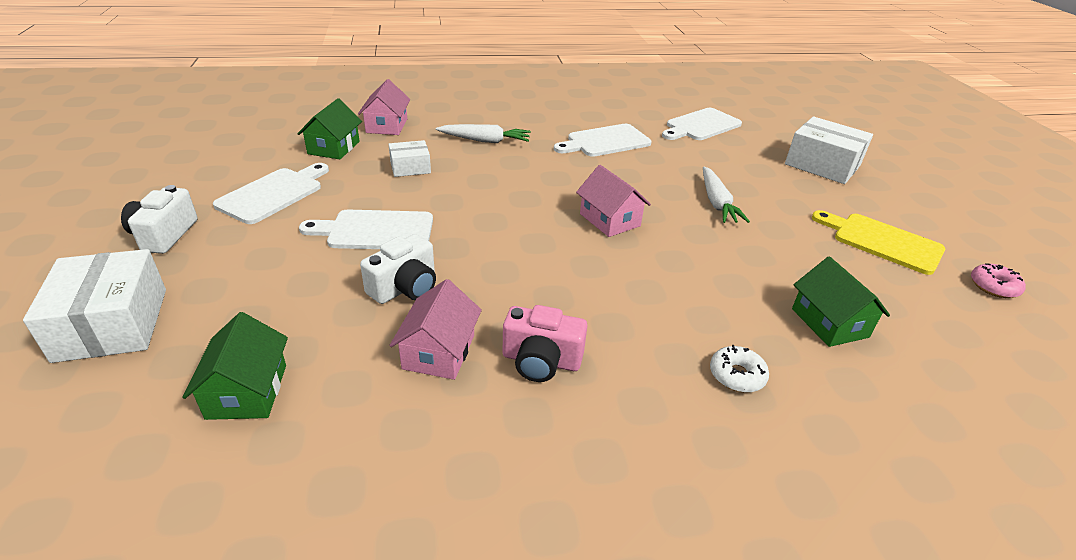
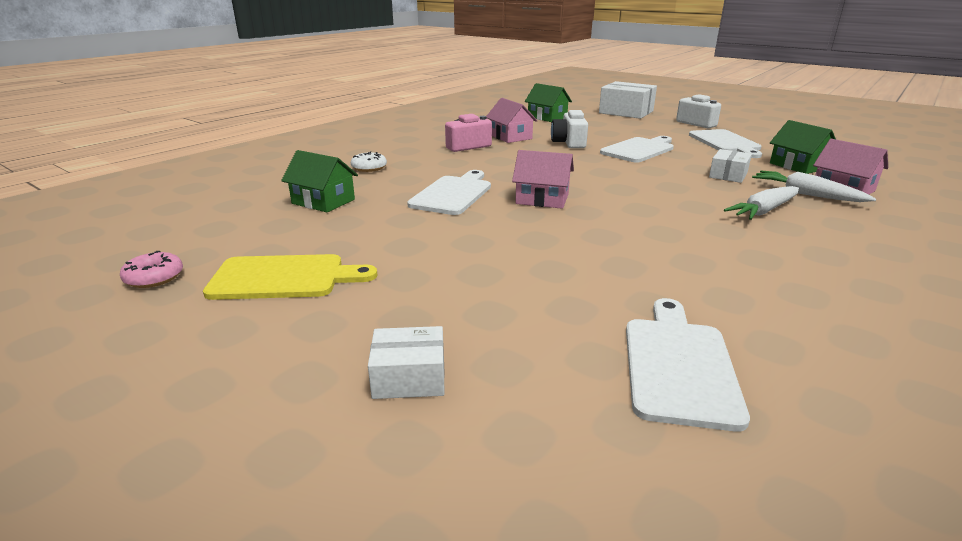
camera: 140 degrees right, 10 degrees down
(605, 141) = (698, 262): white cutting board -> white cutting board (453, 194)
(717, 202) = (485, 246): white carrot -> white carrot (806, 194)
(822, 165) = (409, 377): white box -> white box, size x0.56

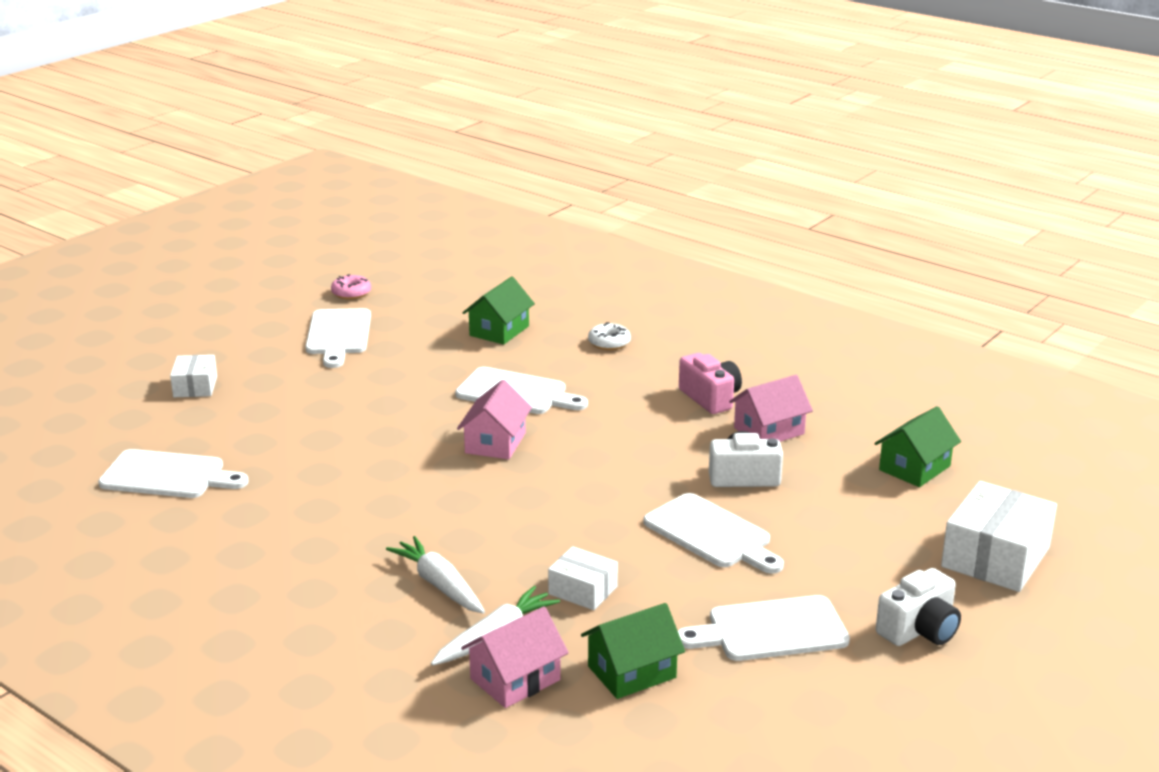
camera: 90 degrees right, 0 degrees up
(284, 278) = (338, 335): yellow cutting board -> white cutting board

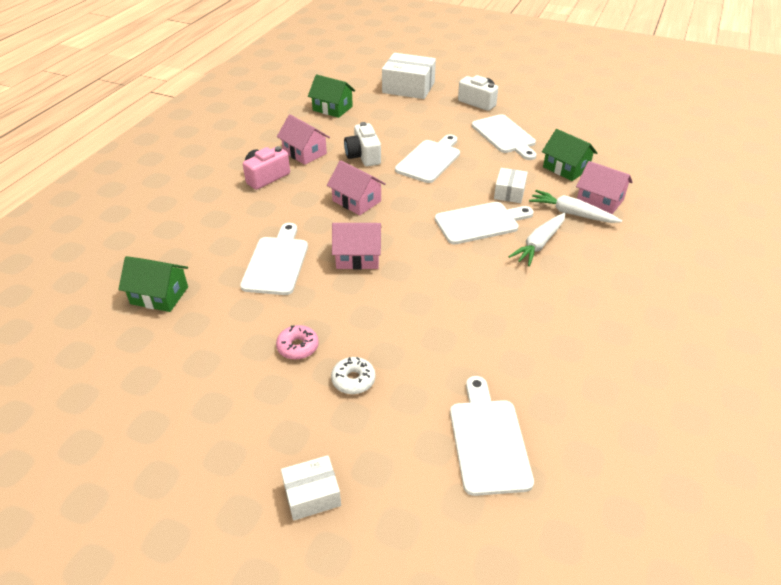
camera: 105 degrees left, 15 degrees up
(338, 335) = (172, 409): white cutting board -> white cutting board (480, 222)
(351, 293) = (57, 432): pink donut -> pink donut (298, 347)
(609, 343) = (181, 231): white donut -> white donut (353, 380)
(621, 457) = (356, 201): none -> pink house

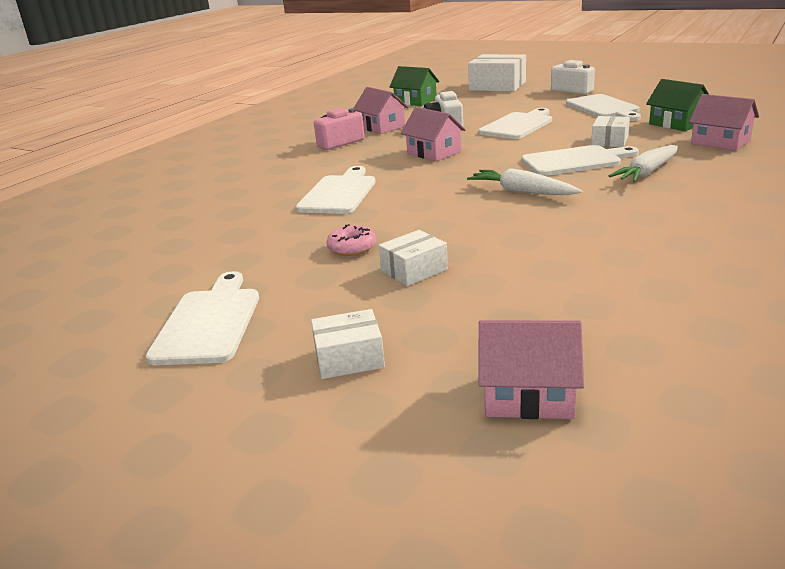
camera: 10 degrees right, 15 degrees down
(159, 295) = (208, 217): green house -> none
(353, 380) = (414, 270): white donut -> white box
(358, 257) = (430, 187): pink house -> pink house (528, 395)
(488, 441) = (584, 315): white cutting board -> white cutting board (209, 322)
(572, 213) = (686, 151): white carrot -> white carrot (522, 192)

